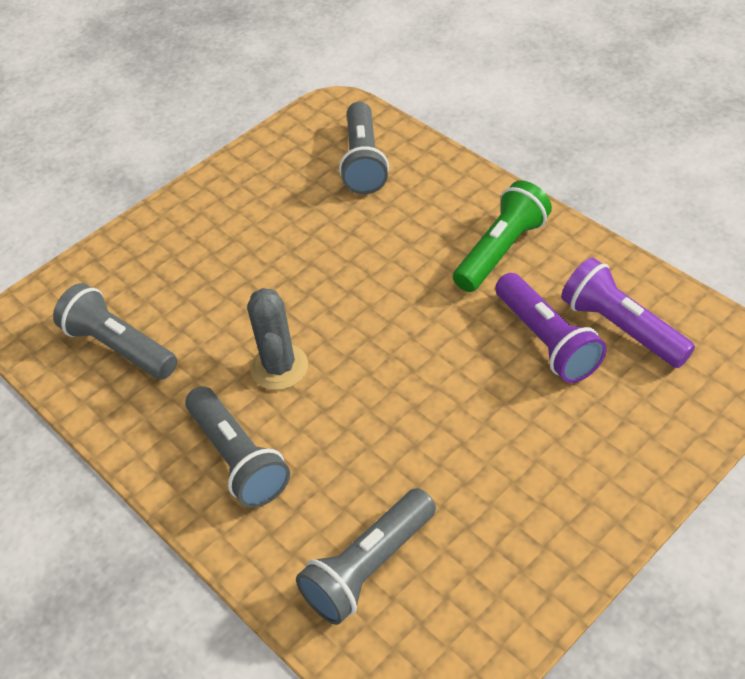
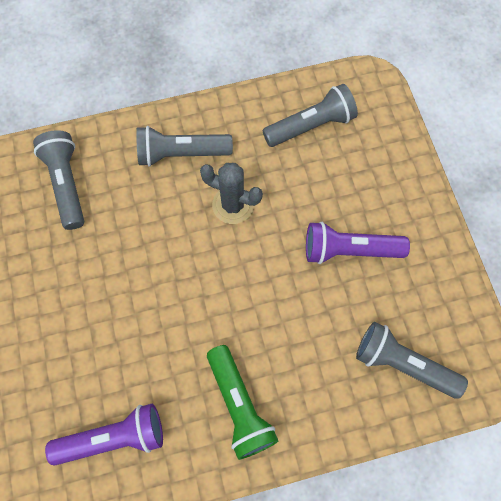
camera: 115 degrees right, 20 degrees up
(546, 341) = (139, 379): purple flashlight -> purple flashlight (349, 250)

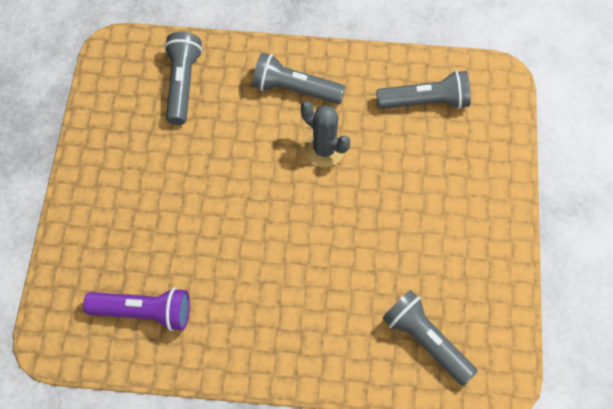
camera: 20 degrees right, 5 degrees down
(239, 406) = (262, 324): green flashlight -> none
(349, 250) = (416, 224): purple flashlight -> none

